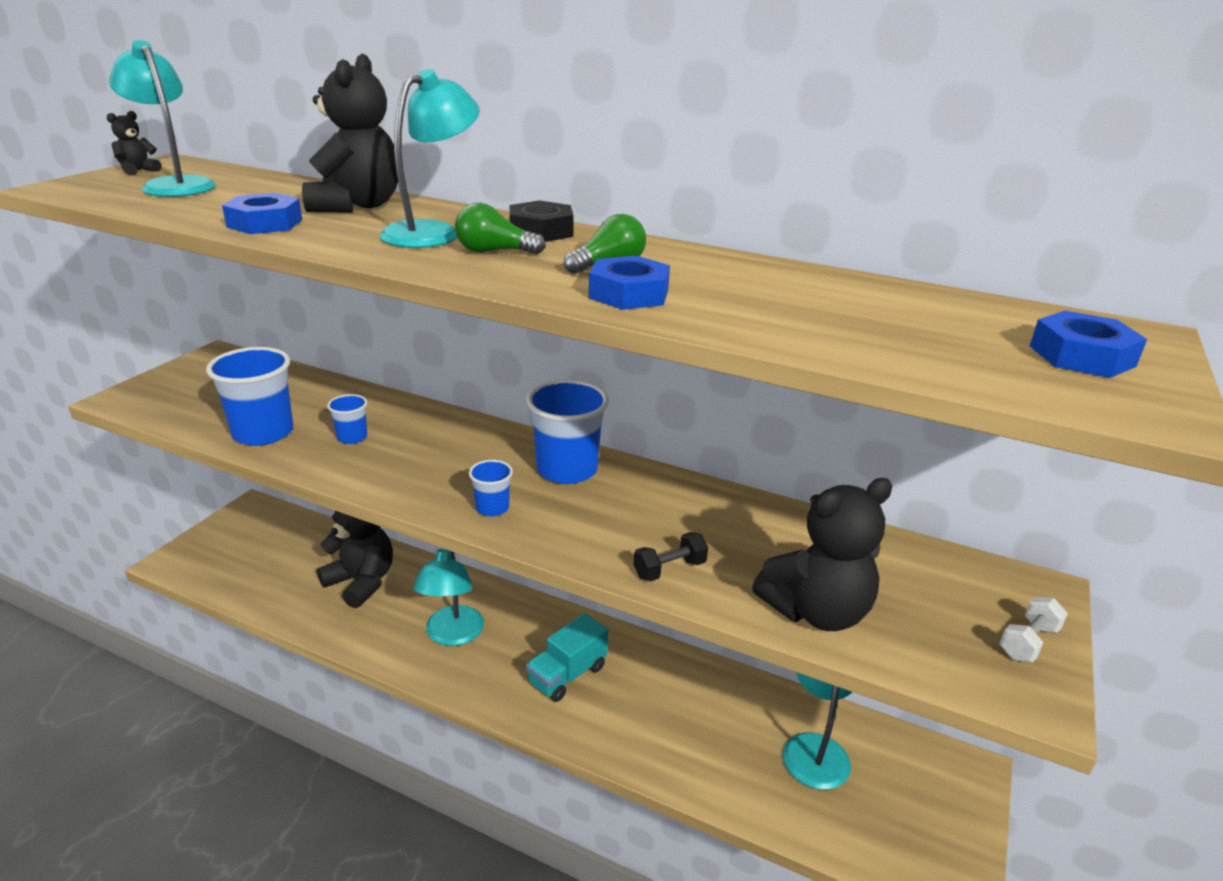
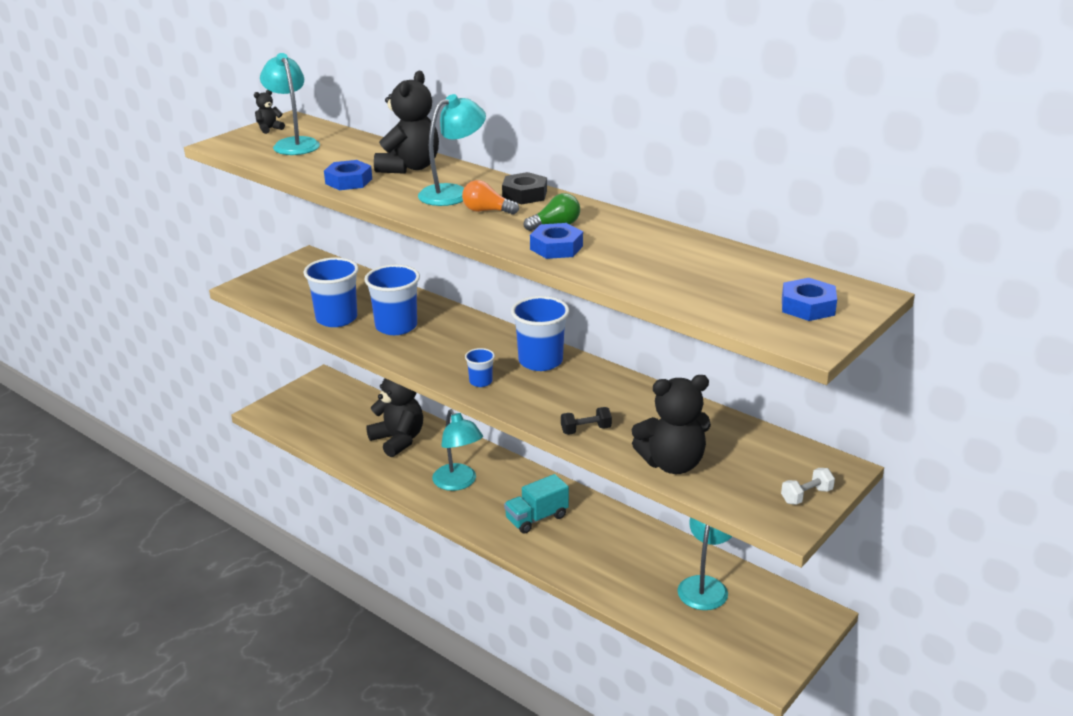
camera: 15 degrees right, 0 degrees up
(352, 437) = (396, 326): blue cup -> blue cup, size x1.98
(452, 635) = (458, 483): turquoise lamp -> turquoise lamp turned 45 degrees counterclockwise
(494, 251) = (486, 211): green light bulb -> orange light bulb

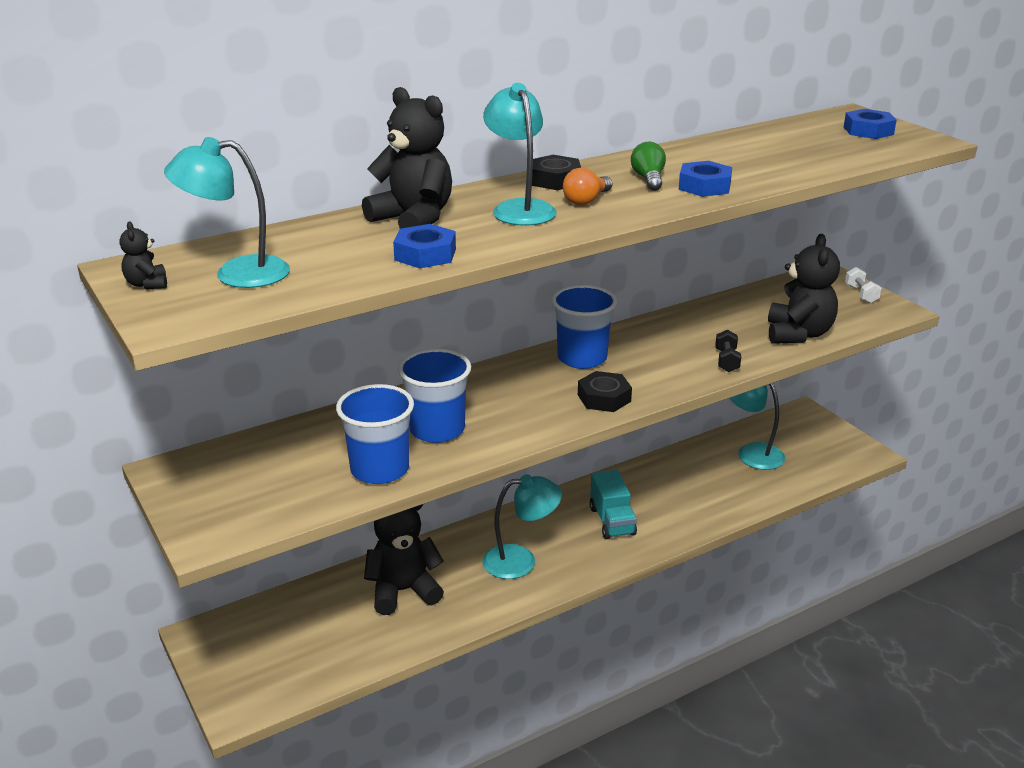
camera: 70 degrees left, 0 degrees up
(480, 382) = (604, 398): blue cup -> black nut

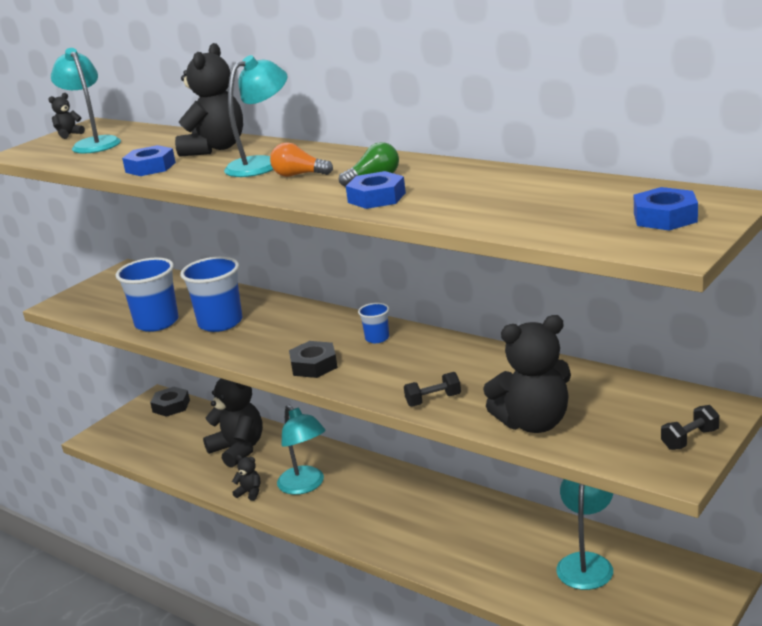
camera: 70 degrees right, 5 degrees down
(498, 600) = (250, 493): none -> black teddy bear
(555, 180) = (338, 157): black nut -> black nut (171, 406)
(582, 358) = (377, 338): blue cup -> blue cup, size x0.50
(612, 521) = (393, 512): turquoise truck -> none
(861, 294) = (690, 439): white dumbbell -> black dumbbell

